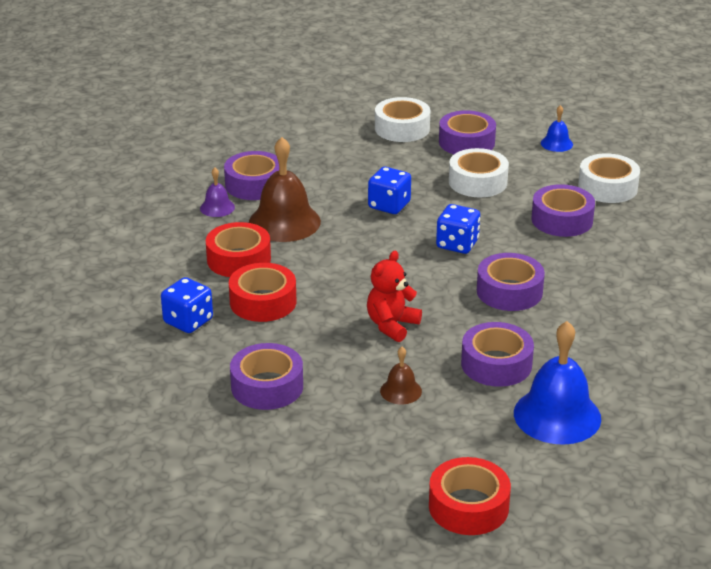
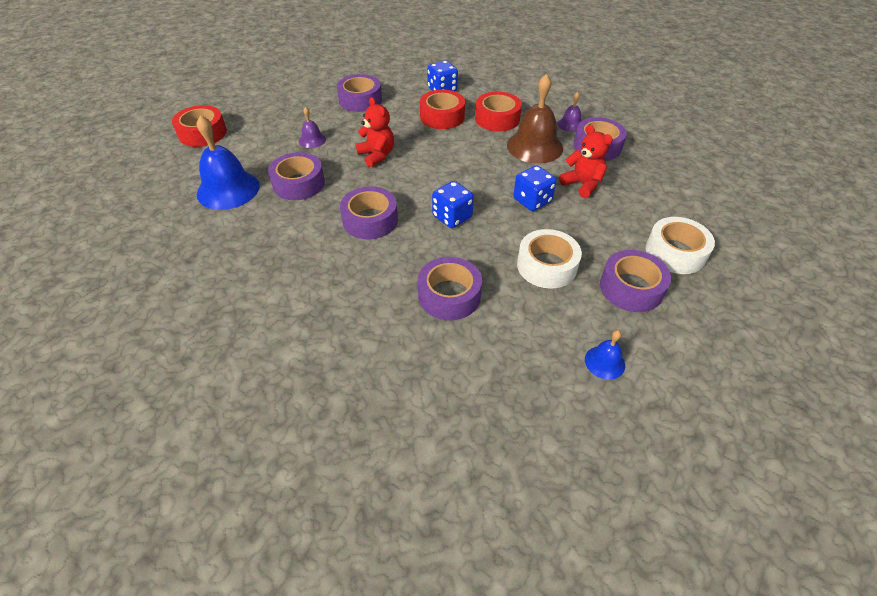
camera: 115 degrees right, 15 degrees up
(336, 183) = (582, 184): none -> red teddy bear
(401, 391) = (312, 140): brown bell -> purple bell
(607, 187) = (489, 361): white tape -> none

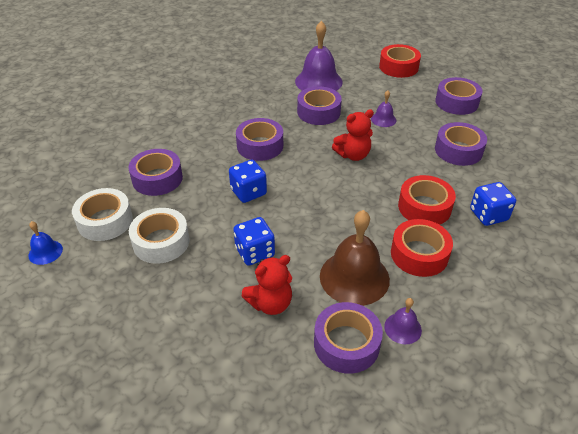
camera: 100 degrees right, 5 degrees down
(228, 189) = (318, 81): blue bell -> purple bell
(631, 288) = (105, 295): purple tape -> purple tape (456, 102)
(675, 252) = (131, 353): white tape -> white tape (105, 221)

